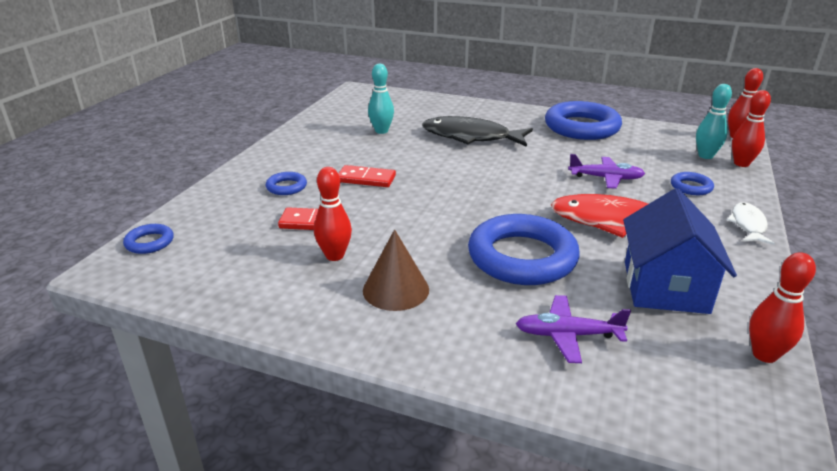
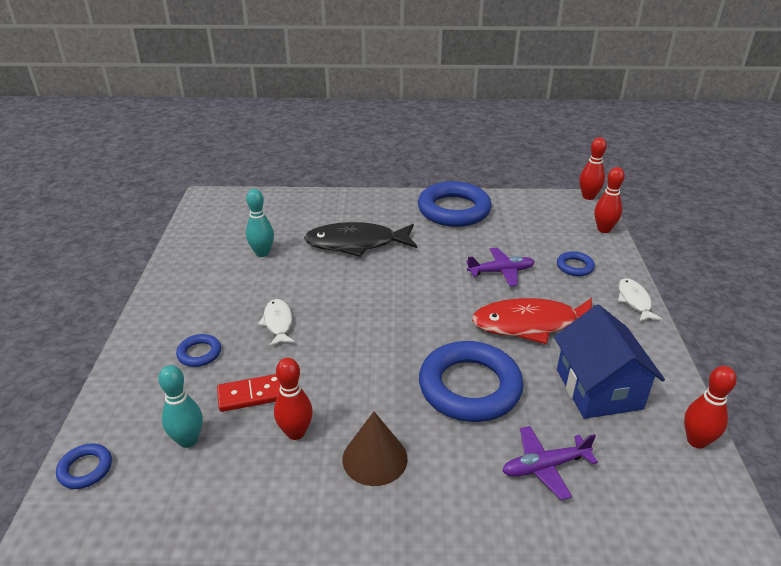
camera: 20 degrees left, 5 degrees up
(366, 179) = (278, 323): red domino -> white fish
(705, 156) = (572, 226): turquoise bowling pin -> turquoise bowling pin (188, 440)

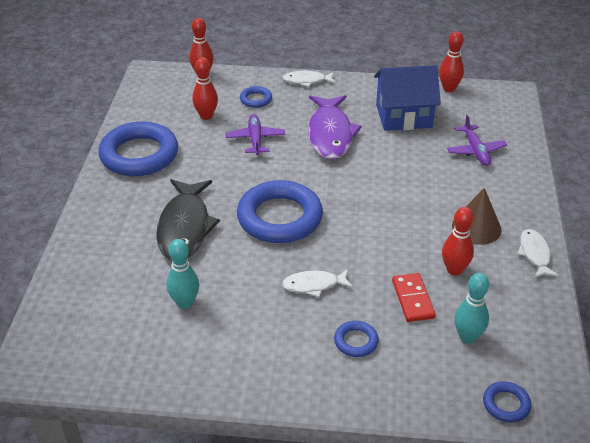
camera: 85 degrees left, 5 degrees up
(325, 522) = (534, 254): none -> white fish
(469, 387) = (402, 174): blue ring -> blue ring (279, 218)
(531, 324) = (330, 134): red fish -> purple fish
(588, 197) = (143, 72): red bowling pin -> red bowling pin (206, 116)

